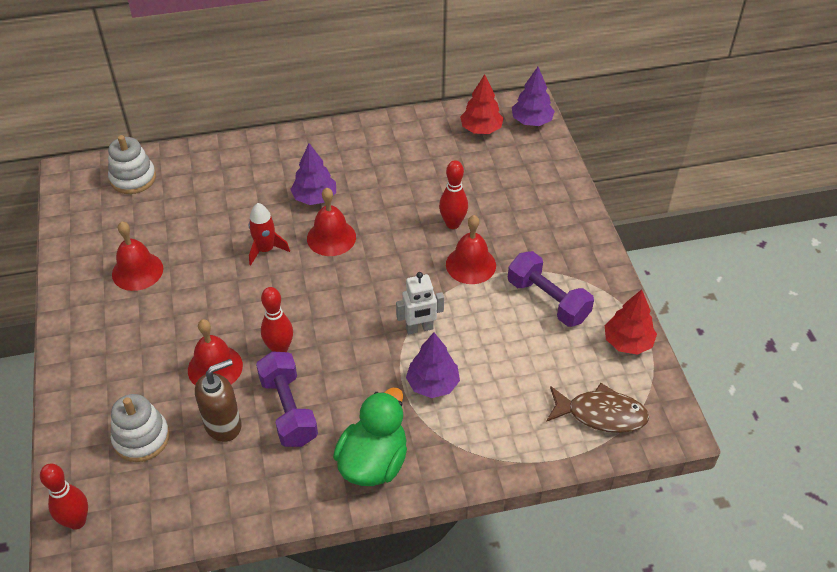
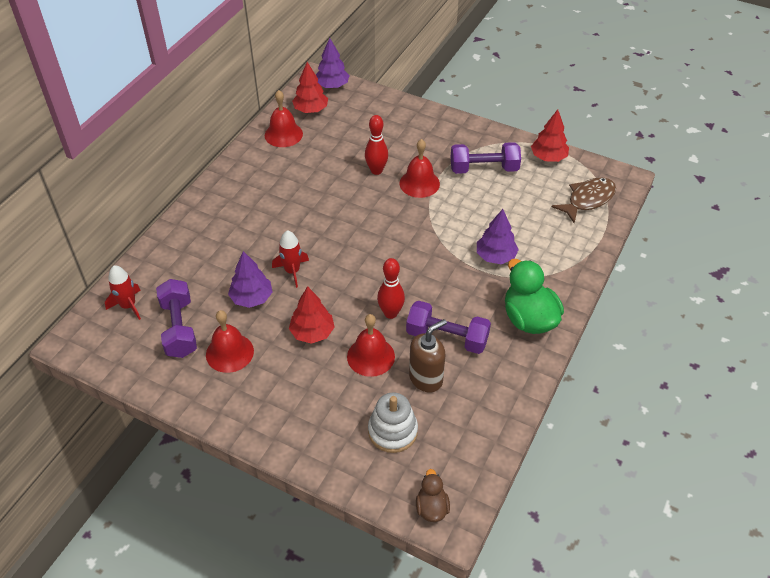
camera: 50 degrees left, 0 degrees up
(77, 521) = (431, 508): red bowling pin -> brown duck
(133, 178) = (128, 306): white stacking toy -> red rocket
(136, 223) = (179, 328): none -> purple dumbbell
(206, 309) = (312, 333): none -> red tree
(223, 425) = (426, 378): brown soap dispenser -> brown soap dispenser turned 45 degrees clockwise
(314, 198) = (274, 220): purple tree -> purple tree (252, 298)
(331, 237) = (320, 232): red bell -> red bell (283, 134)
(419, 328) = (445, 236): white robot -> none

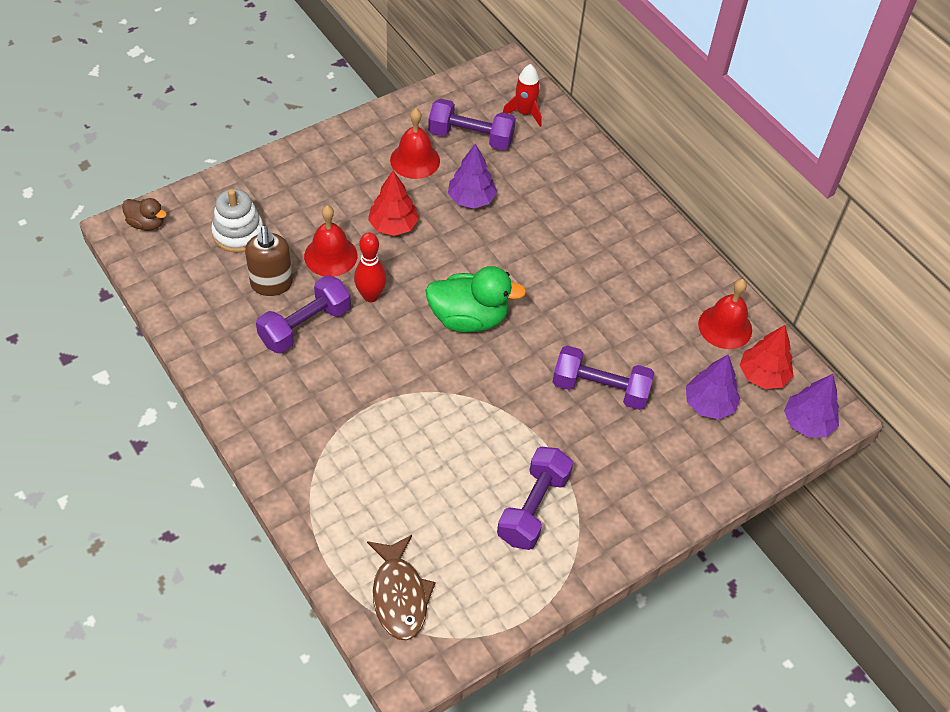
camera: 115 degrees right, 5 degrees up
(292, 271) = (486, 243): red rocket -> none
(376, 170) = (600, 389): red bowling pin -> purple dumbbell
(419, 183) = (550, 422): red bell -> none
(495, 256) = (379, 431): purple tree -> purple tree (709, 404)
(529, 319) = (271, 410): green duck -> green duck (469, 318)
(548, 157) = (508, 601): red tree -> none

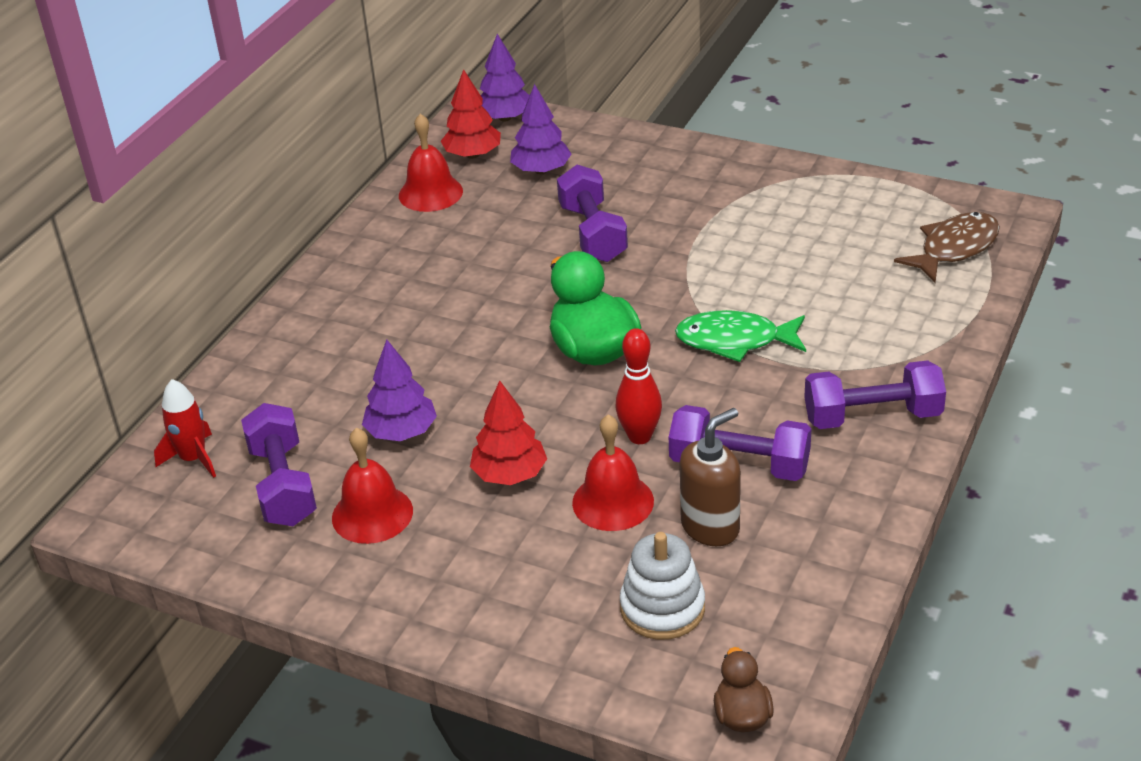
camera: 115 degrees left, 15 degrees down
(414, 394) = (735, 341): none -> green fish
(533, 508) = (773, 217): purple dumbbell -> purple dumbbell (872, 416)

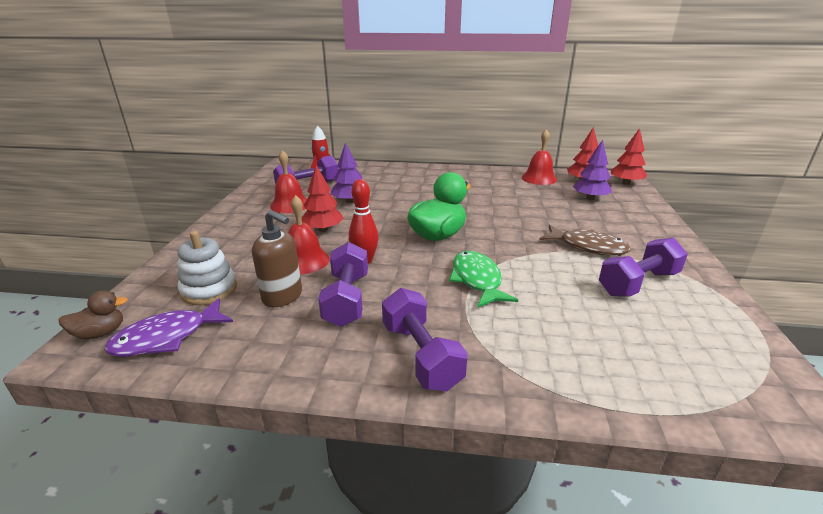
camera: 70 degrees right, 10 degrees down
(505, 118) = (626, 183): purple tree -> red tree
(592, 233) = (547, 219): purple dumbbell -> purple dumbbell (638, 283)
(774, 641) = (167, 337): none -> purple fish
(954, 248) = (700, 380): brown fish -> brown fish (587, 246)

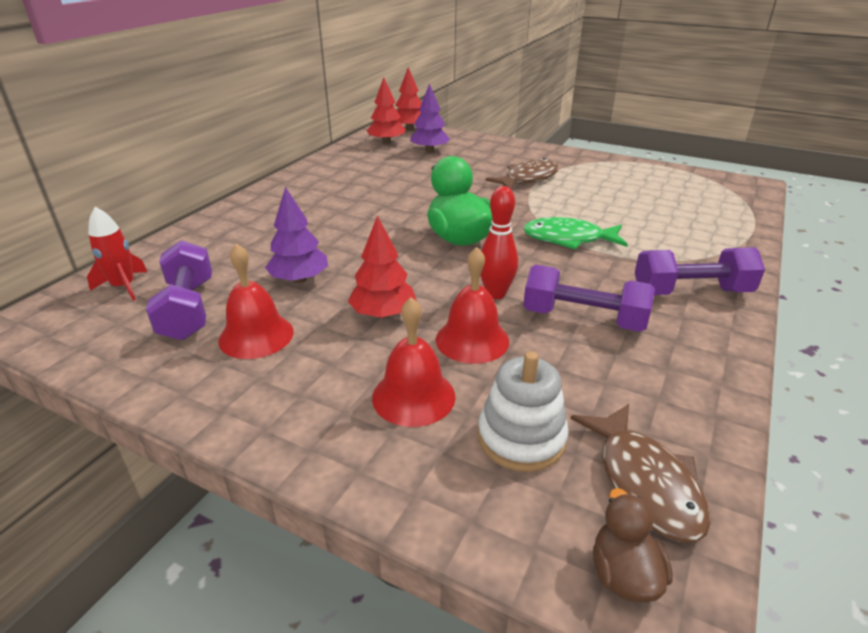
camera: 70 degrees left, 5 degrees up
(167, 337) = (645, 482): purple fish -> brown fish
(283, 297) = (563, 366): brown soap dispenser -> none
(539, 178) = (356, 156): red bell -> red bell (413, 396)
(638, 283) = (597, 179): purple dumbbell -> none

